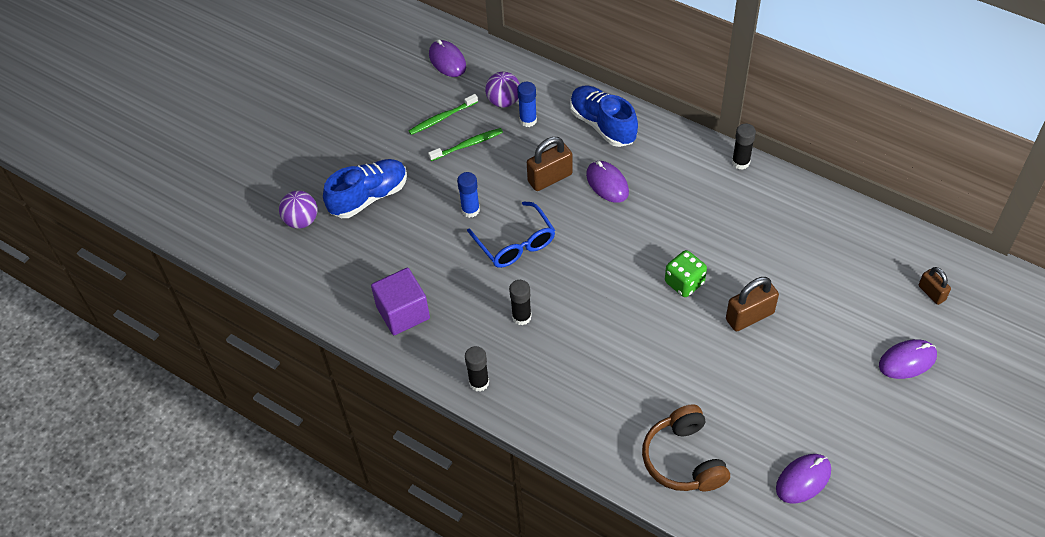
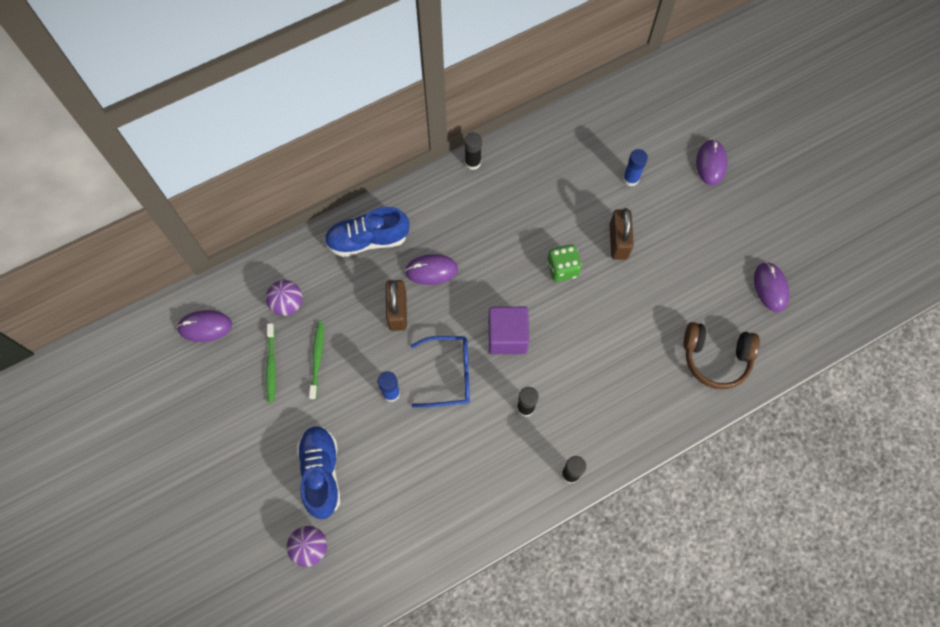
camera: 65 degrees left, 15 degrees up
(403, 313) = (466, 503): purple cube -> purple cube (507, 336)
(528, 120) = (323, 295): blue glue stick -> blue glue stick (631, 179)
(931, 293) = (664, 113): brown padlock -> none

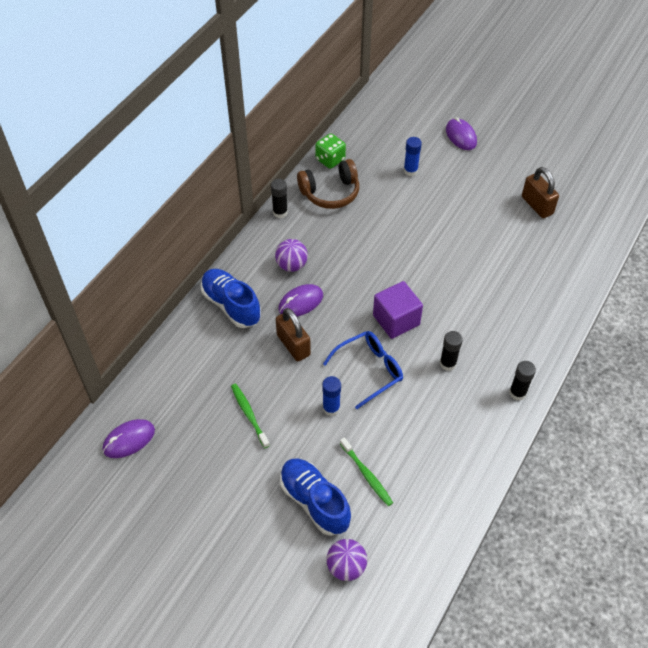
camera: 30 degrees left, 15 degrees down
(271, 366) = (211, 440): green toothbrush -> green toothbrush (367, 475)
(287, 304) = (193, 385): purple ball -> purple ball (291, 265)
(368, 240) = (231, 305): blue shoe -> blue shoe turned 90 degrees clockwise
(562, 269) = (404, 253): green dice -> green dice (330, 160)
(618, 241) = (432, 215): brown padlock -> brown padlock (537, 205)
(716, 358) = (561, 259): brown headphones -> brown headphones (330, 192)
(770, 287) = (563, 195): purple mouse -> none

